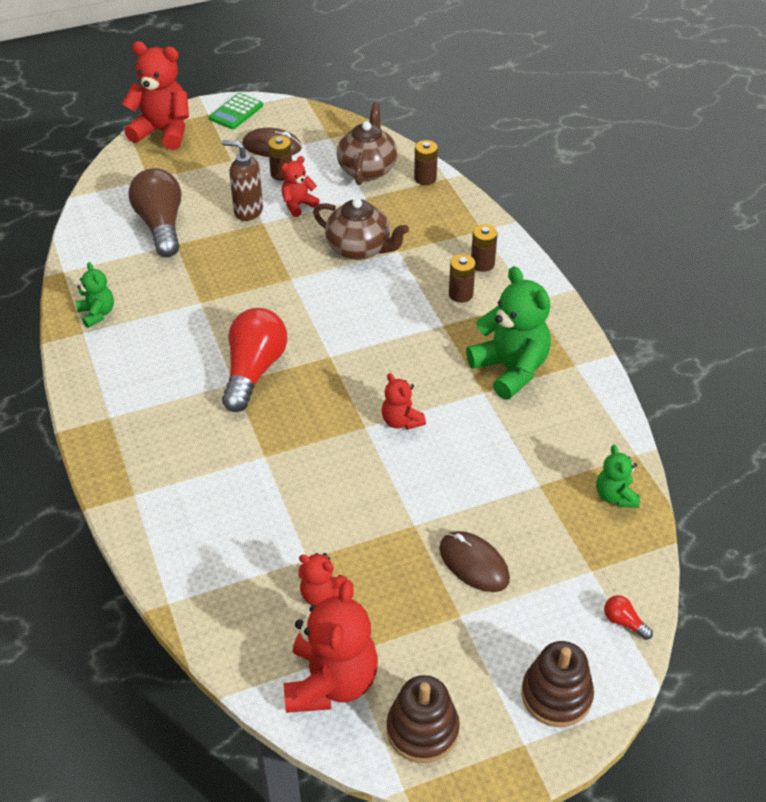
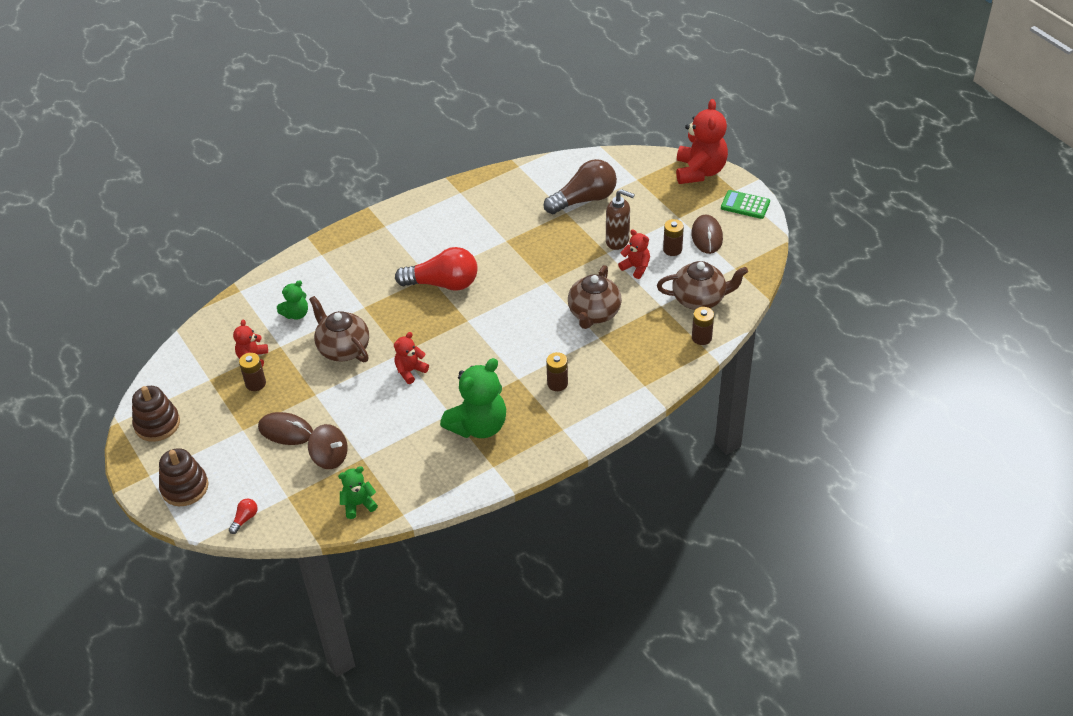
camera: 80 degrees right, 0 degrees up
(97, 314) = (480, 194): green teddy bear -> green teddy bear (296, 314)
(248, 211) = (618, 241): brown soap dispenser -> brown soap dispenser turned 105 degrees clockwise
(331, 682) = (188, 375): red teddy bear -> none
(337, 486) = (343, 348): none -> brown teapot
(474, 564) = (286, 430): brown mouse -> brown mouse turned 75 degrees clockwise
(482, 264) = (599, 392): brown battery -> brown battery (255, 383)
(532, 518) = (330, 457): none -> brown spinning top

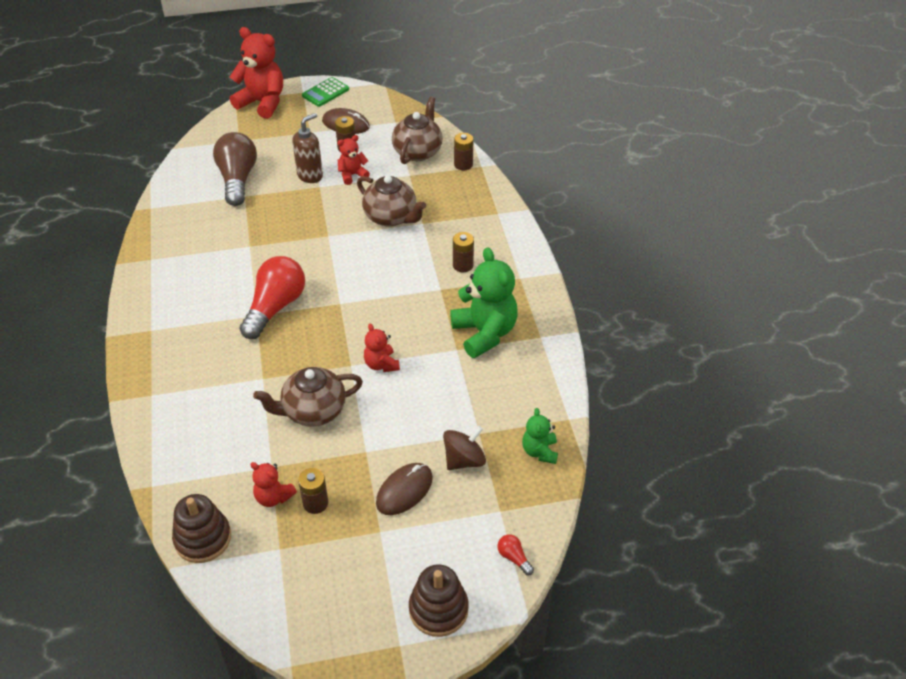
camera: 70 degrees left, 0 degrees up
(157, 424) = (320, 620): brown stacking toy -> brown stacking toy (203, 538)
(296, 314) = (230, 440): green teddy bear -> none

